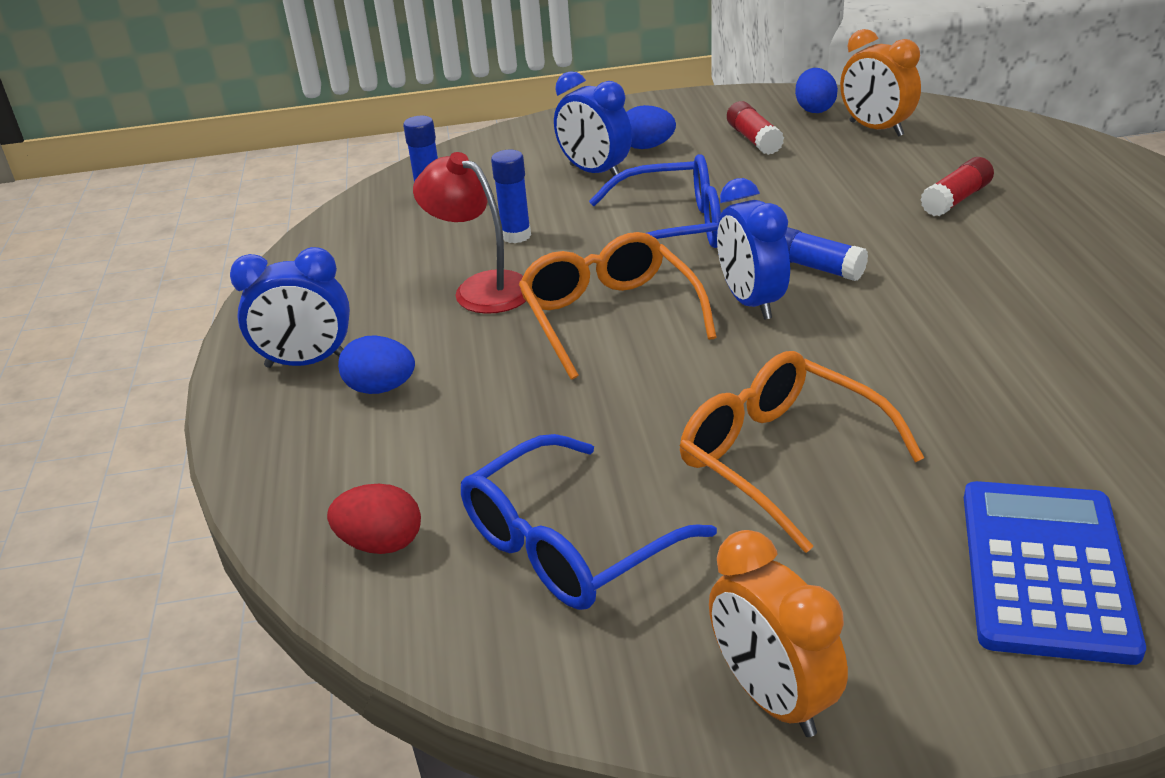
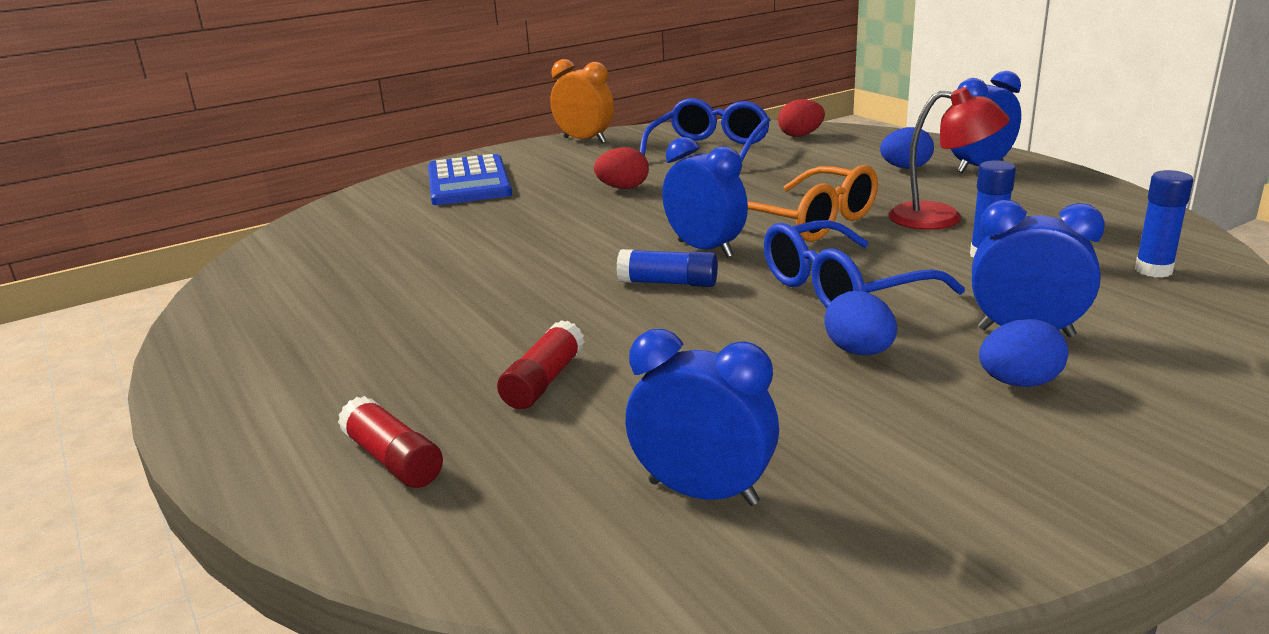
camera: 155 degrees right, 10 degrees down
(754, 139) = (881, 428): red glue stick -> red glue stick (393, 460)
(780, 458) = (623, 188): orange glasses -> red egg
(814, 109) = (844, 525): blue egg -> blue egg (859, 352)
(876, 129) = (703, 492): orange clock -> blue clock

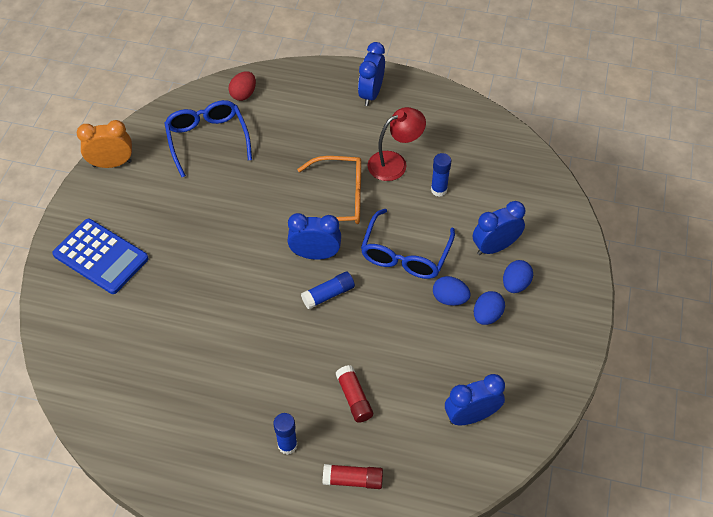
camera: 45 degrees left, 30 degrees up
(623, 188) = (206, 214): red egg -> none
(905, 168) = (335, 112): blue egg -> blue egg (487, 315)
(1153, 270) = (506, 168): blue glue stick -> blue glue stick (287, 445)

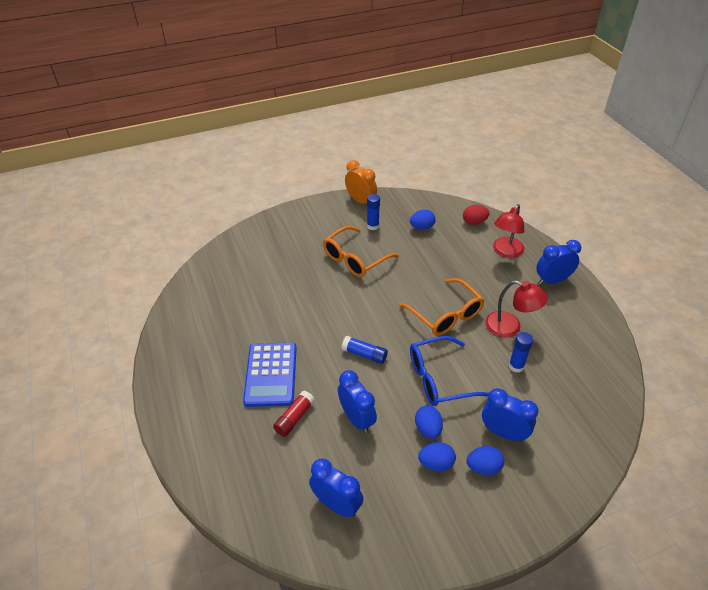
camera: 55 degrees right, 10 degrees down
(101, 256) = (293, 234): blue calculator -> blue calculator (271, 374)
(195, 224) = (354, 259): none -> orange glasses
(207, 139) = (422, 227): blue glasses -> blue egg
(287, 445) = (230, 401): blue glue stick -> blue glue stick (373, 226)
(305, 100) = (505, 251): none -> red lamp
(315, 254) = (389, 329): blue clock -> blue clock (357, 419)
(353, 480) = (228, 456): red glue stick -> none

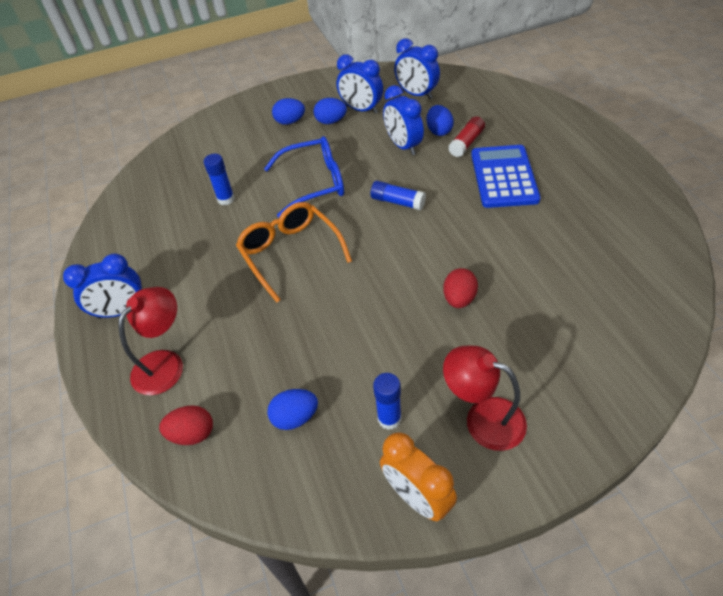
camera: 175 degrees left, 5 degrees up
(327, 280) = (459, 299): none -> red egg
(354, 259) = (419, 339): orange glasses -> none
(428, 429) = (334, 143): blue egg -> blue egg (439, 131)
(503, 432) = (263, 145): blue clock -> blue clock (361, 109)
(510, 327) = (213, 241): red lamp -> red lamp (483, 418)

